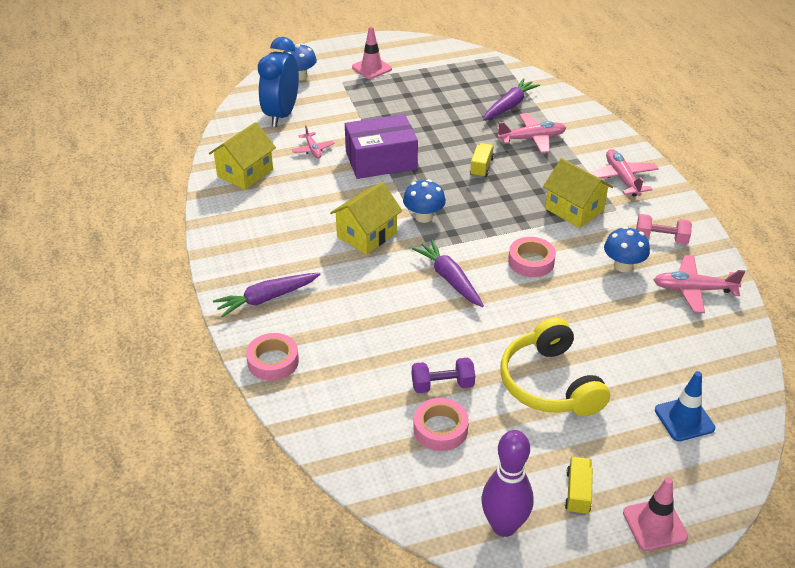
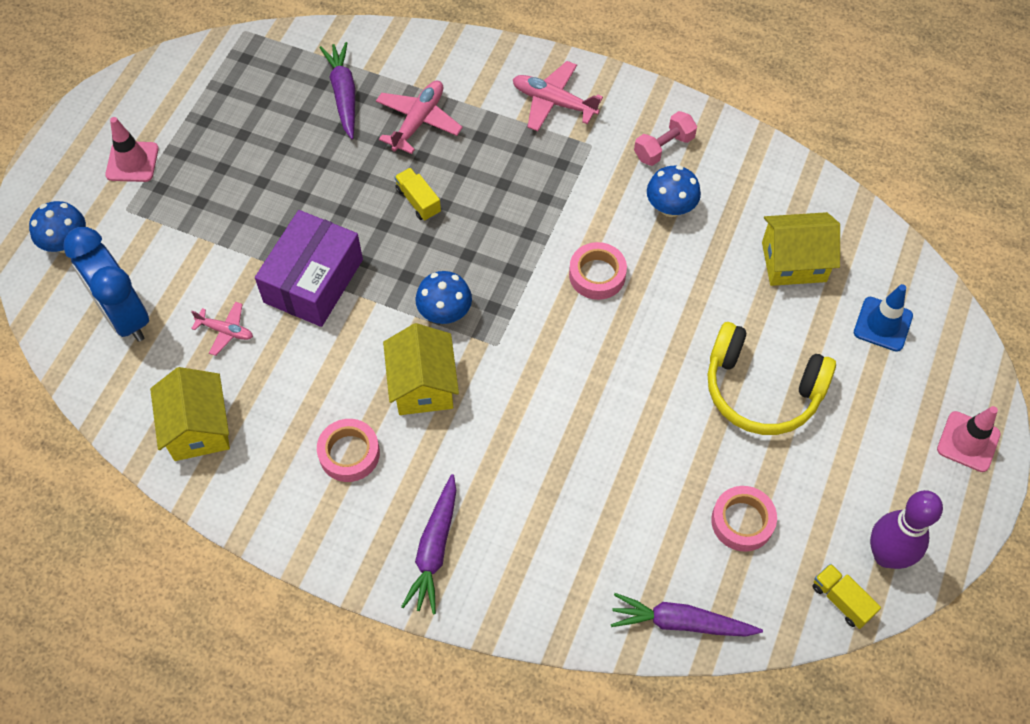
camera: 50 degrees left, 20 degrees up
(273, 361) = (533, 606): pink tape -> pink tape (349, 453)
(442, 385) = (691, 478): purple dumbbell -> none
(449, 279) = (557, 362): purple carrot -> purple carrot (680, 622)
(574, 209) = (559, 178): yellow house -> yellow house (794, 262)
(577, 493) = (895, 470): yellow truck -> yellow truck (841, 600)
(693, 289) = (748, 182): pink plane -> none

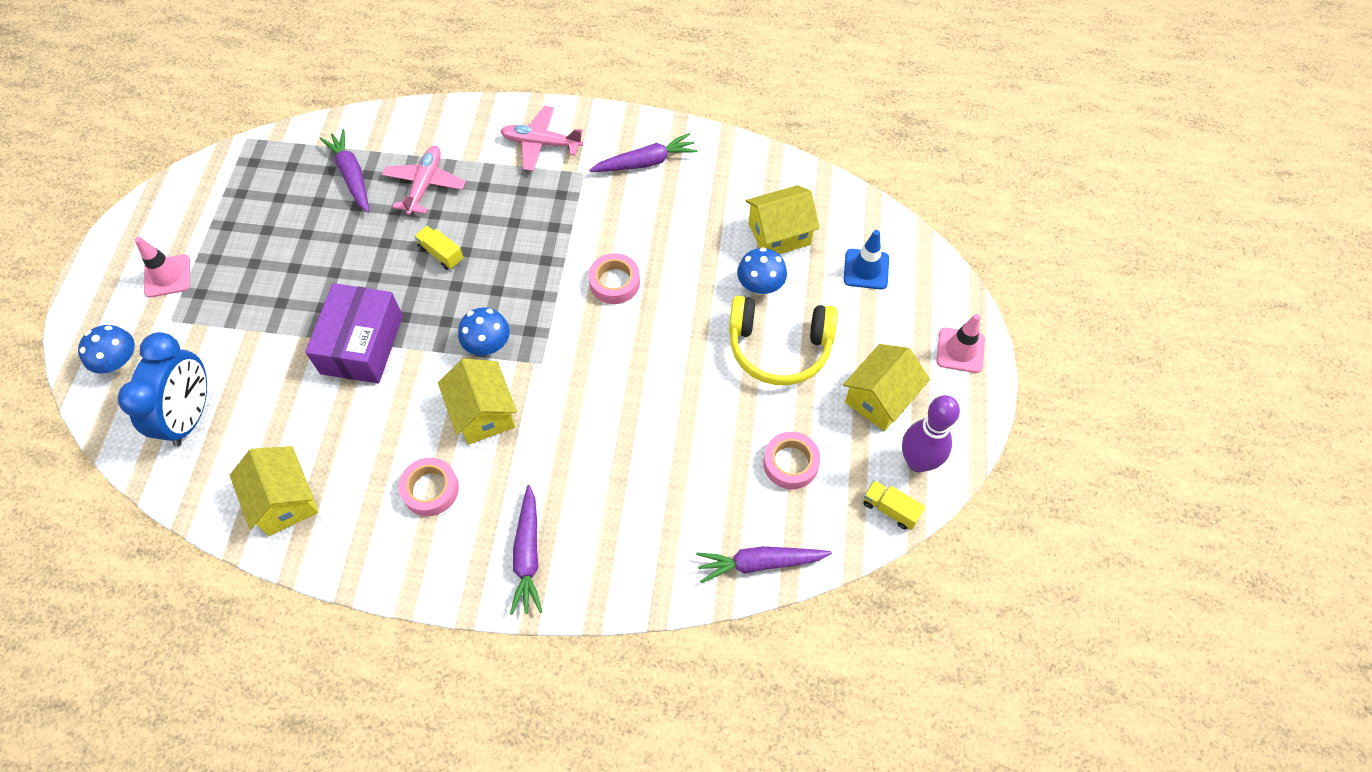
camera: 15 degrees left, 0 degrees up
(124, 315) = (191, 416): blue clock -> blue clock turned 120 degrees counterclockwise
(225, 331) = (290, 407): pink plane -> none
(663, 147) = (646, 162): pink dumbbell -> purple carrot
(670, 207) = (664, 211): blue mushroom -> blue mushroom (760, 286)
(861, 474) = (880, 398): none -> yellow house

